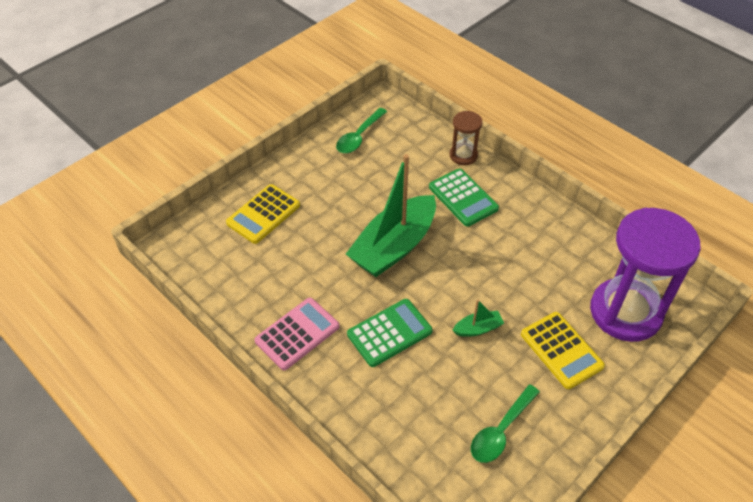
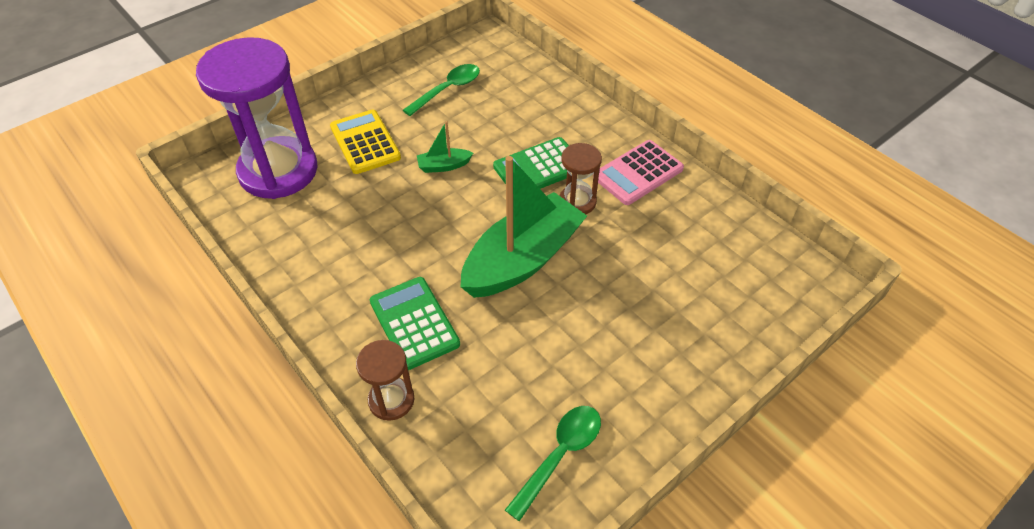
camera: 175 degrees left, 0 degrees up
(263, 214) = (701, 318): yellow calculator -> none
(353, 300) = (577, 202): none -> brown hourglass

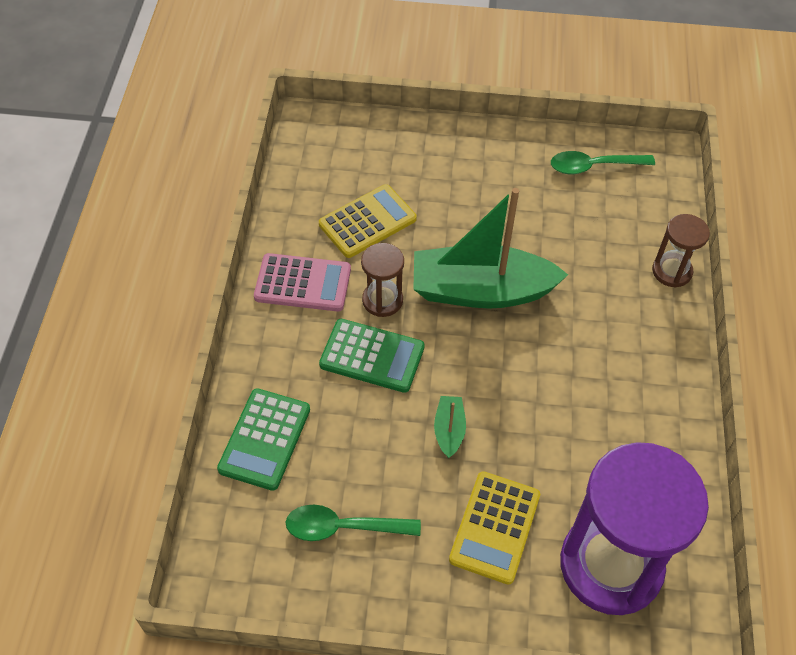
camera: 135 degrees left, 5 degrees up
(414, 323) = (610, 309): green calculator -> green calculator (264, 439)
(444, 166) = (449, 430): green boat -> green boat turned 120 degrees counterclockwise
(661, 243) = (367, 222): none -> yellow calculator

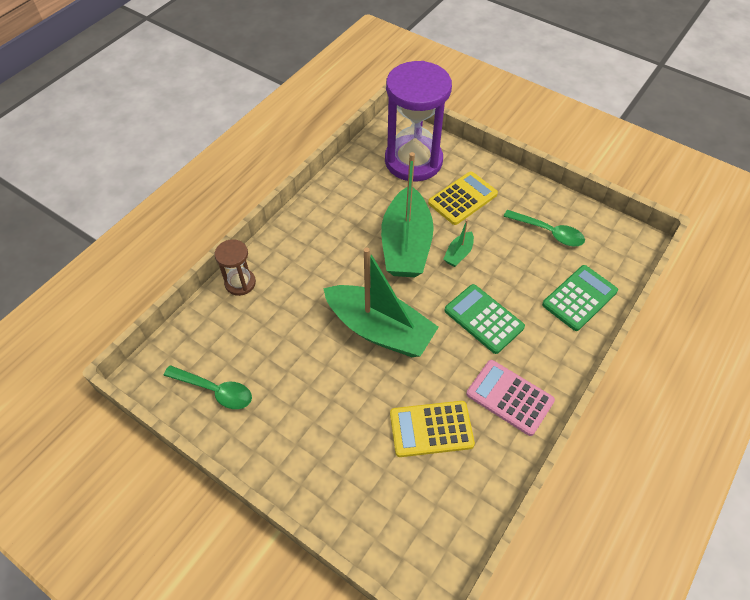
camera: 150 degrees left, 0 degrees up
(382, 300) = (455, 355): brown hourglass -> none
(523, 410) = (406, 245): none -> green boat

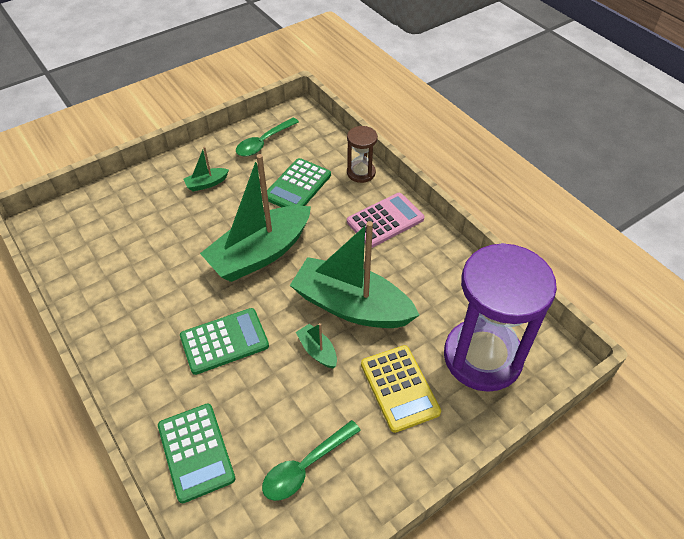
camera: 110 degrees right, 5 degrees down
(277, 331) = (297, 186): none -> green calculator
(302, 421) = (206, 184): none -> green boat
(431, 429) = (144, 259): yellow calculator -> none
(509, 397) = (131, 328): pink calculator -> pink calculator (385, 220)

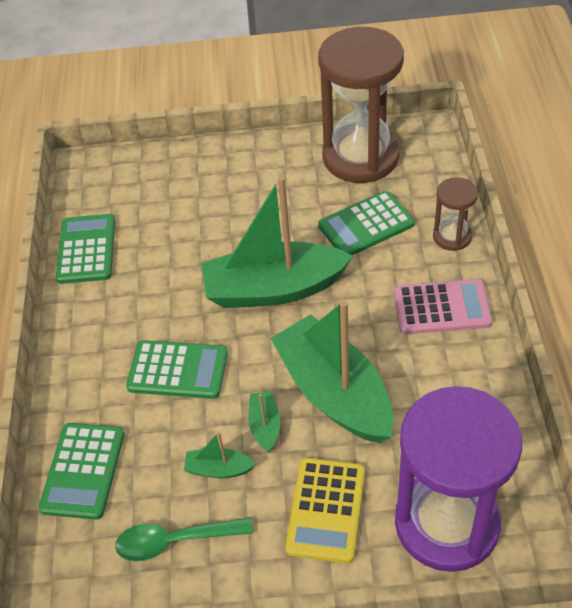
camera: 35 degrees right, 0 degrees up
(87, 283) = (86, 249): none -> green calculator
(206, 184) = (267, 184): green boat -> green boat (218, 469)
(263, 143) = (360, 157): green spoon -> brown hourglass

